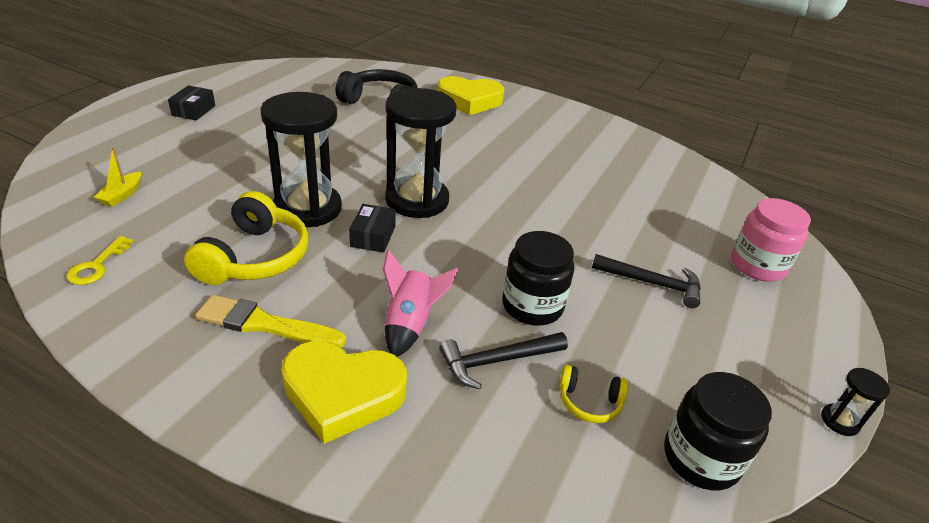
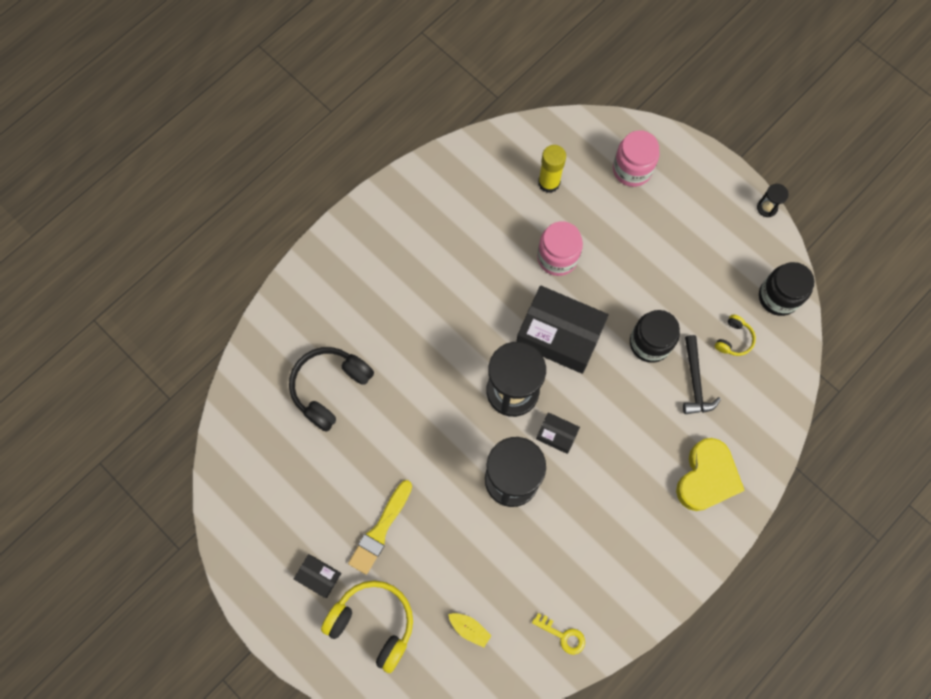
camera: 70 degrees left, 35 degrees up
(254, 257) = (569, 523): yellow headphones -> yellow headphones (373, 623)
(265, 324) = (642, 519): yellow brush -> yellow brush (380, 530)
(410, 324) = (655, 427): pink rocket -> none
(469, 101) = (338, 297): yellow heart -> none
(501, 227) = (559, 335): none -> black box
(596, 217) = (557, 257): none -> pink jar
(652, 284) = (640, 253): black hammer -> none
(680, 203) = (549, 183): none -> yellow glue stick

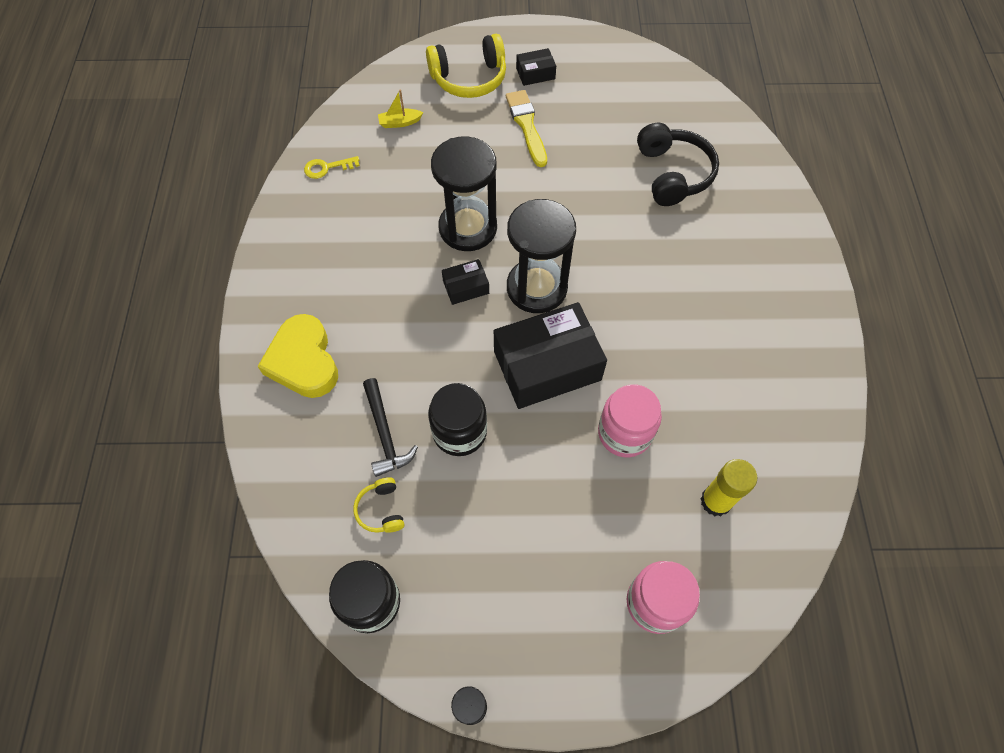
camera: 135 degrees right, 10 degrees down
(695, 381) = (385, 434): black hammer -> black hammer turned 150 degrees counterclockwise

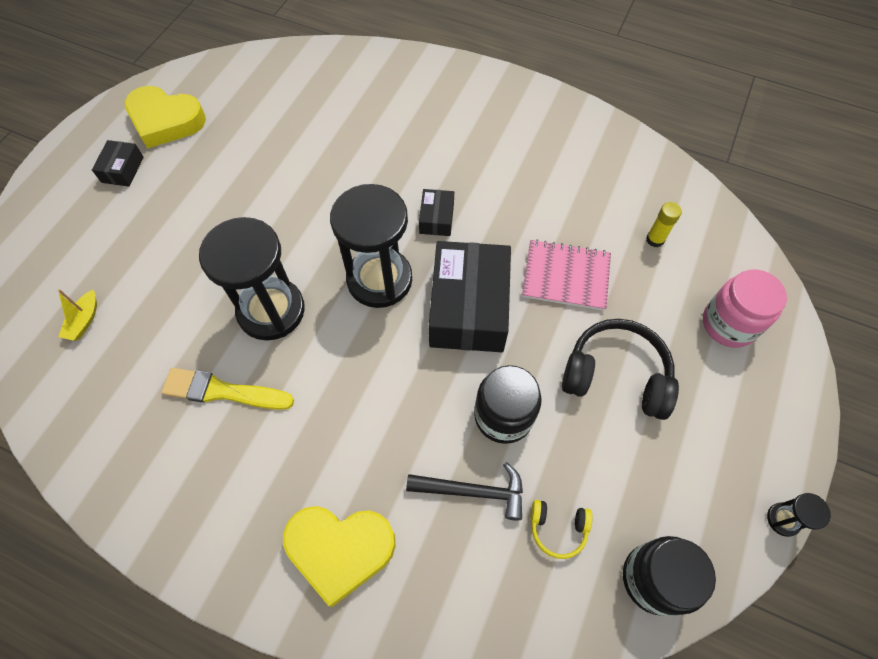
camera: 65 degrees left, 0 degrees up
(327, 168) = (88, 424): yellow key -> none
(466, 287) = (341, 342): black box -> black box (436, 218)
(469, 78) = (79, 229): yellow headphones -> none
(527, 125) = (182, 205): yellow brush -> yellow brush (223, 391)
(597, 73) = (165, 121): none -> yellow heart
(624, 433) = (566, 276): pink jar -> pink notebook
(673, 174) = (323, 119): black headphones -> black headphones (616, 375)
(715, 501) = (655, 239): yellow glue stick -> yellow glue stick, size x0.65

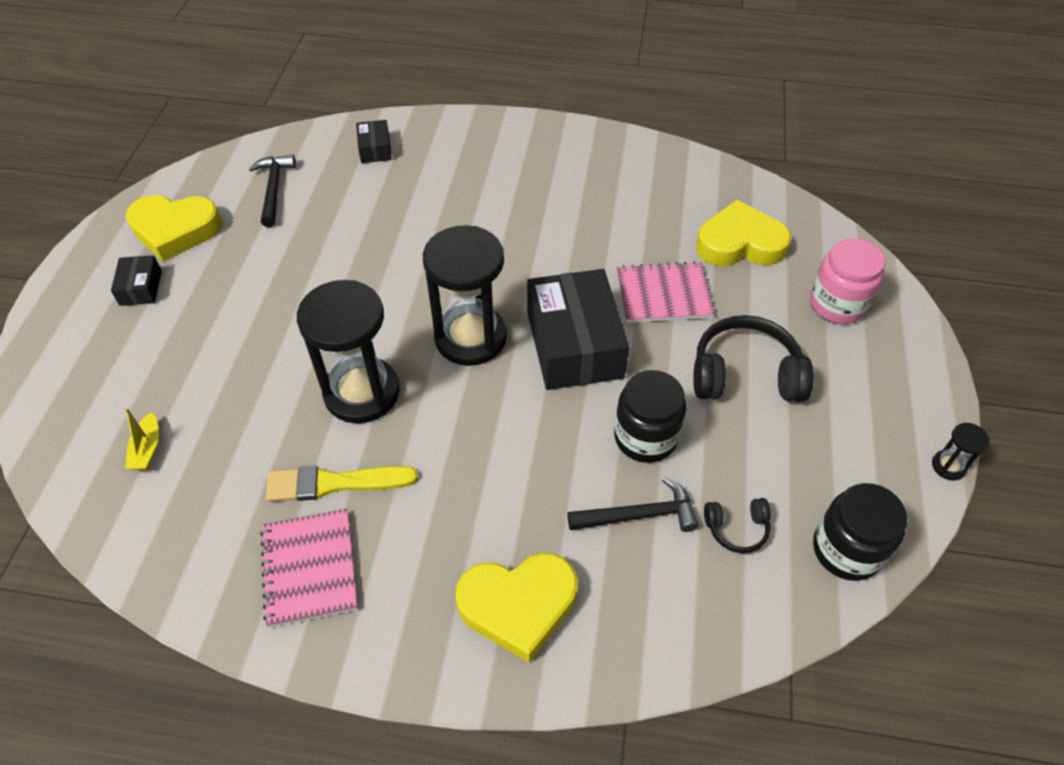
camera: 15 degrees left, 10 degrees down
(179, 465) = (310, 568): none -> pink notebook
(257, 98) = (274, 189): none -> black hammer
(436, 218) = (511, 267): black box -> black box (375, 149)
(558, 529) = (737, 528): yellow headphones -> black headphones
(655, 239) = (740, 243): yellow glue stick -> yellow heart

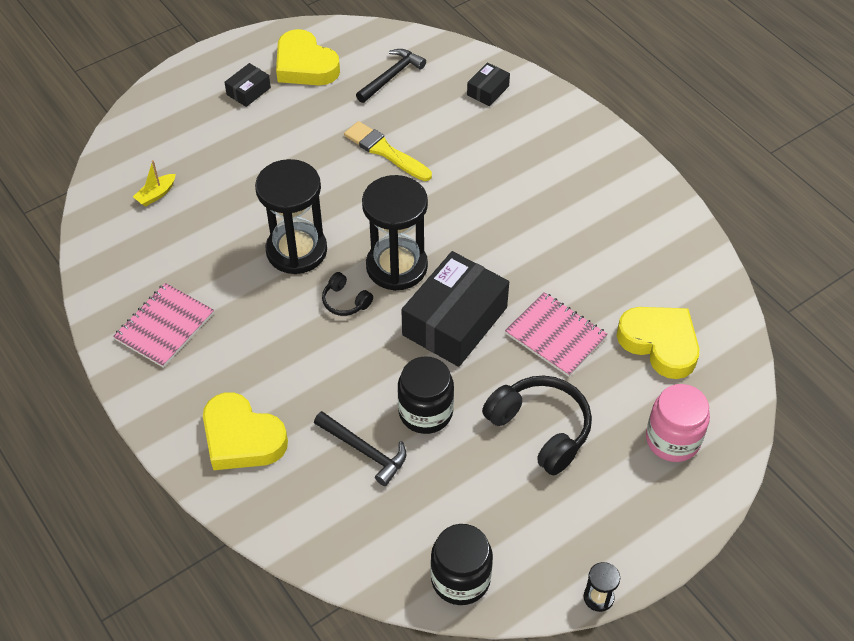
camera: 45 degrees right, 0 degrees up
(335, 483) = (225, 291): yellow brush -> yellow brush (385, 151)
(737, 528) = (411, 508): black headphones -> black headphones (345, 301)

